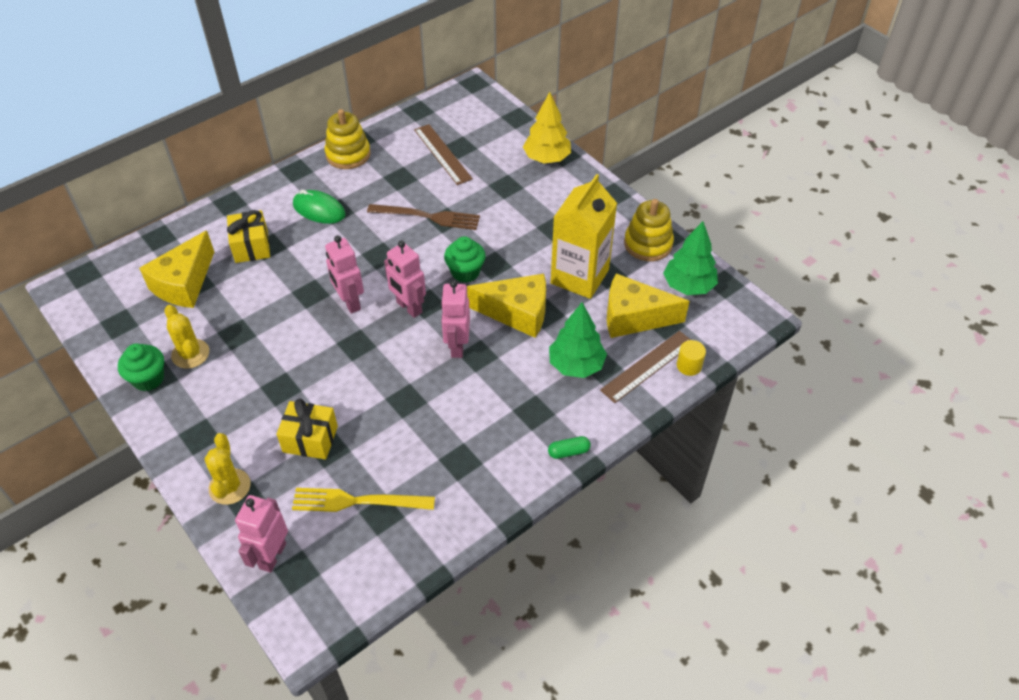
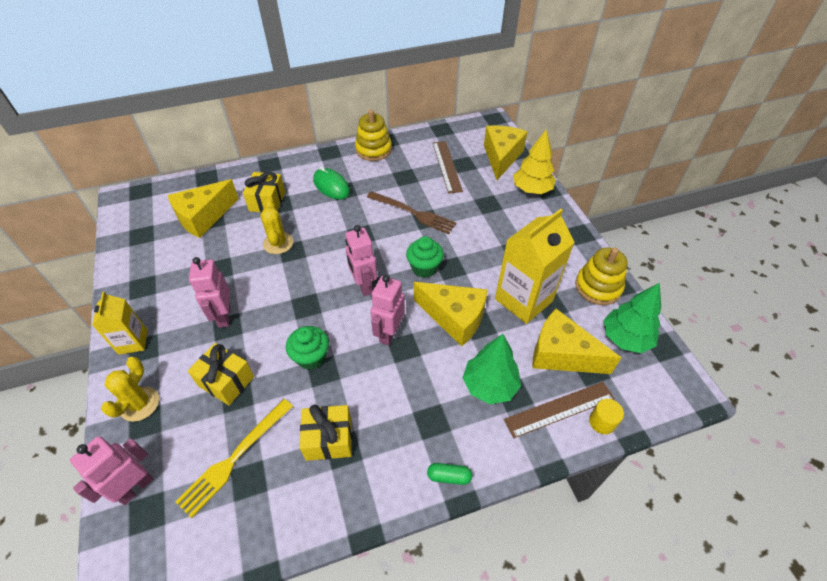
camera: 20 degrees right, 0 degrees up
(148, 379) = (135, 286): green cupcake -> green cupcake (311, 357)
(183, 433) = (133, 342): none -> yellow carton
(190, 354) = (176, 275): yellow cactus -> yellow cactus (278, 243)
(350, 302) = (318, 267): pink robot -> pink robot (224, 316)
(357, 501) = (234, 458): yellow fork -> yellow fork turned 75 degrees counterclockwise
(442, 457) = (328, 439): none -> yellow gift
(500, 129) = (501, 157): none -> yellow cheese

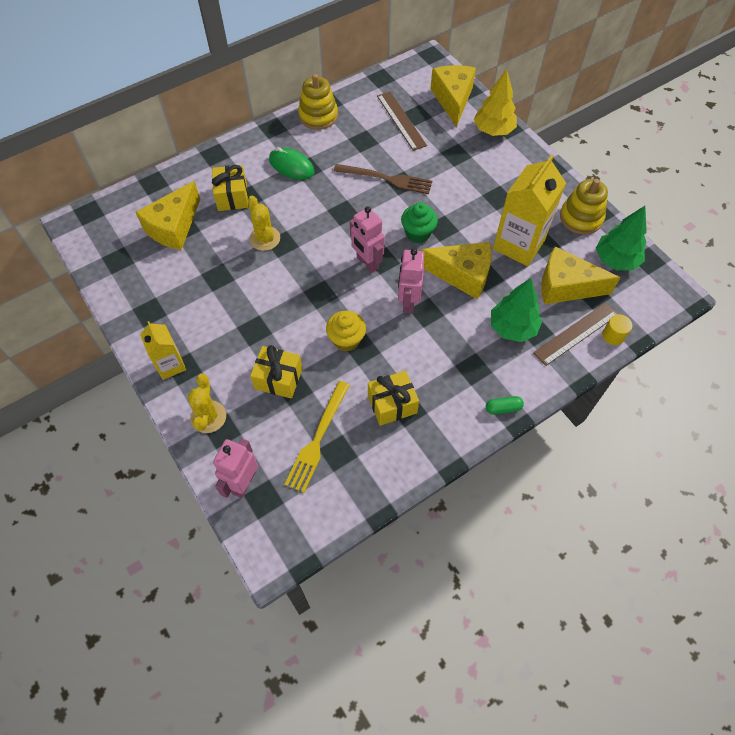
camera: 15 degrees left, 10 degrees up
(224, 316) = (246, 322): pink robot -> none
(311, 357) = (346, 340): green cupcake -> yellow cupcake

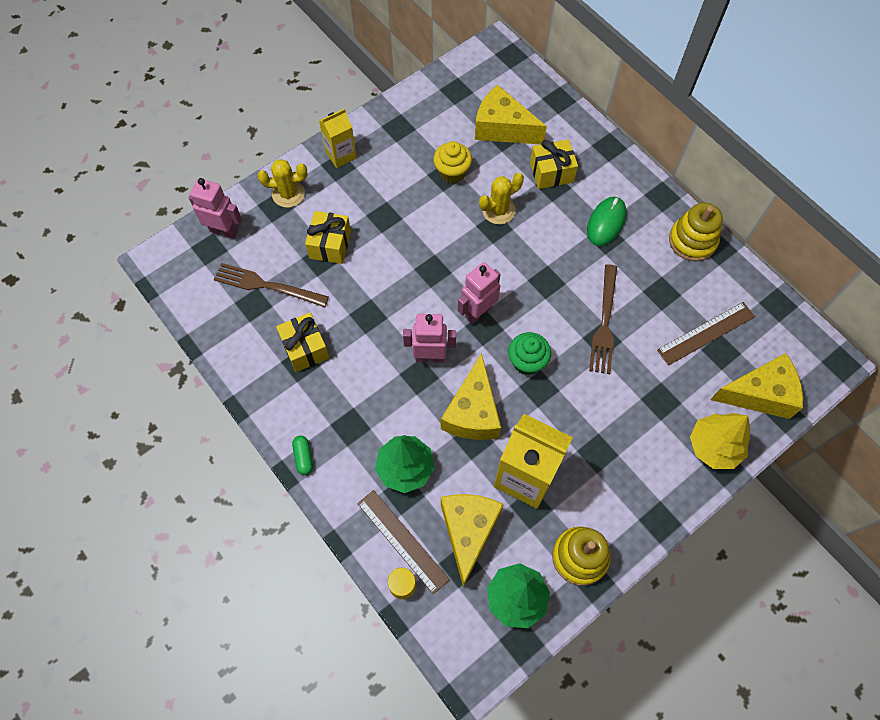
camera: 85 degrees right, 5 degrees up
(317, 439) = (267, 285): yellow fork -> brown fork
(346, 340) = (378, 300): yellow cupcake -> yellow cupcake (452, 172)

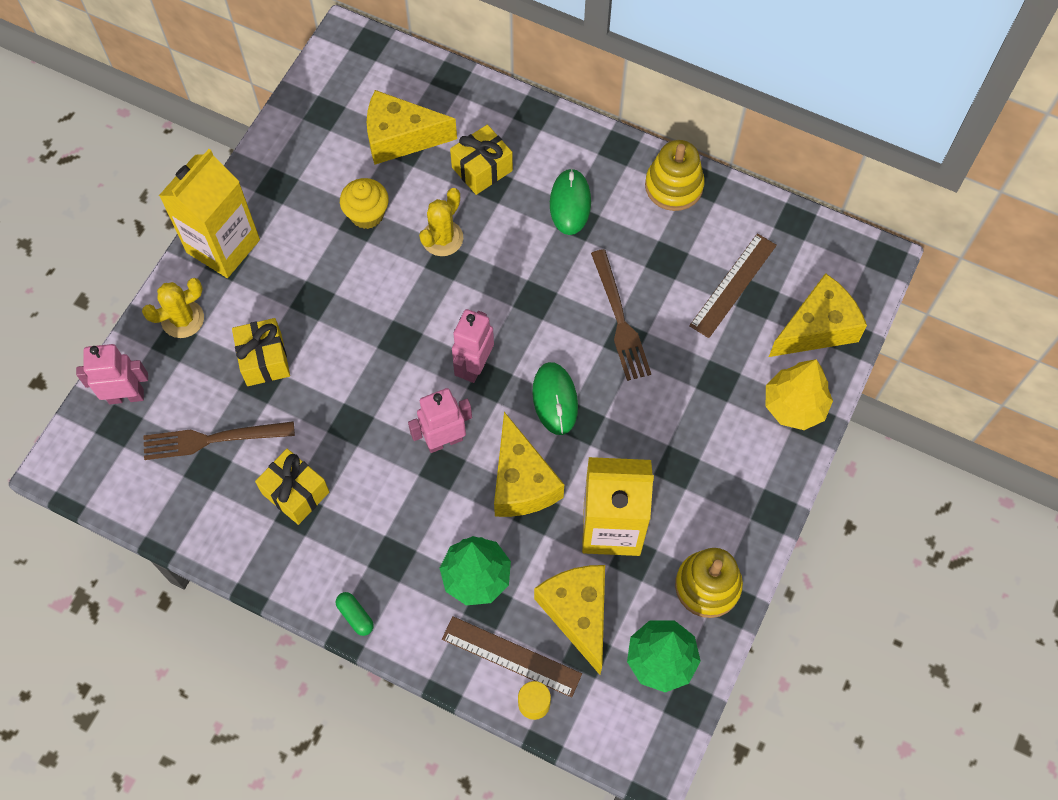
camera: 25 degrees left, 0 degrees up
(341, 155) = (223, 246): yellow carton -> yellow carton, size x1.76
(527, 362) = (555, 399): green cupcake -> green mouse

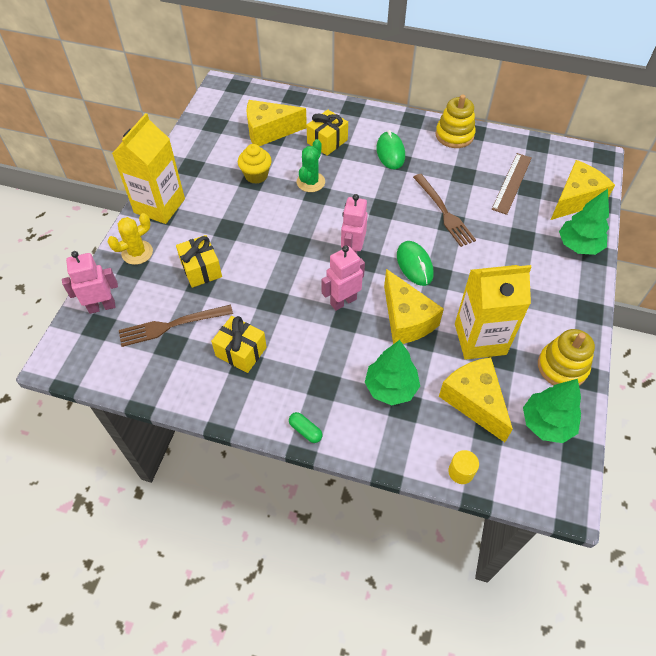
camera: 10 degrees left, 10 degrees down
(442, 238) = (310, 182): yellow cactus -> green cactus
(511, 656) = (433, 440): brown ruler -> none
(794, 406) = (578, 246): yellow tree -> green tree

